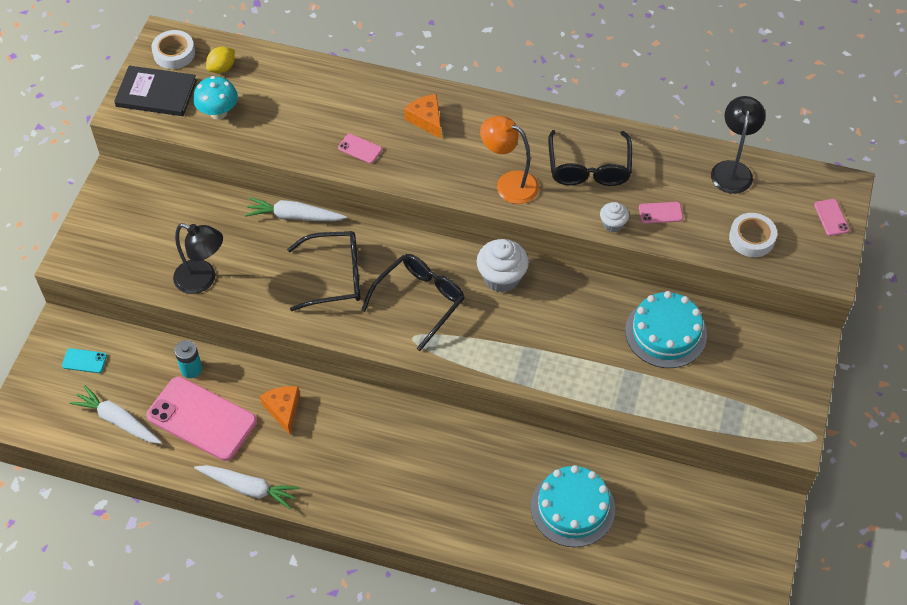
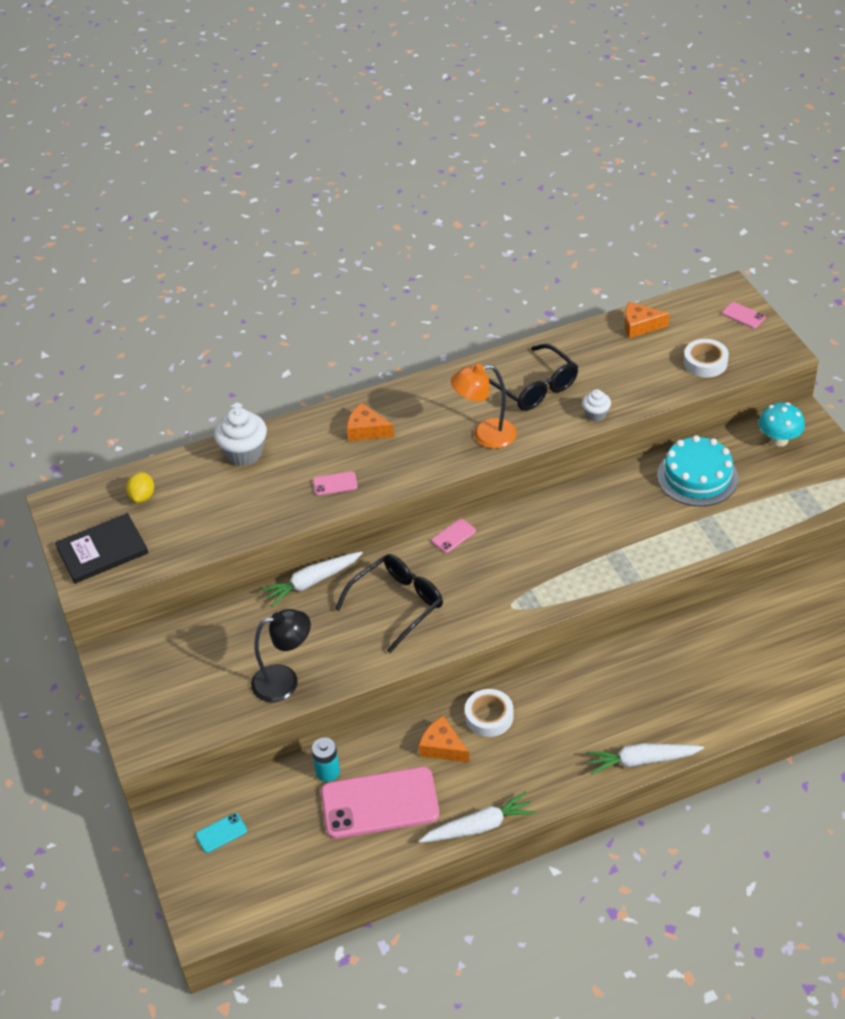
camera: 35 degrees left, 10 degrees down
(118, 421) = (306, 858): white carrot -> white carrot (642, 761)
(174, 53) = (84, 511): white tape -> white tape (489, 716)
(218, 112) = (178, 531): turquoise mushroom -> turquoise mushroom (779, 440)
(420, 301) = (487, 576): black glasses -> none
(501, 278) = (533, 518): white cupcake -> white cupcake (244, 453)
(572, 508) = (746, 656): turquoise cake -> none
(660, 213) = (622, 385): pink phone -> pink phone (453, 536)
(732, 170) = (640, 326): black lamp -> orange cheese

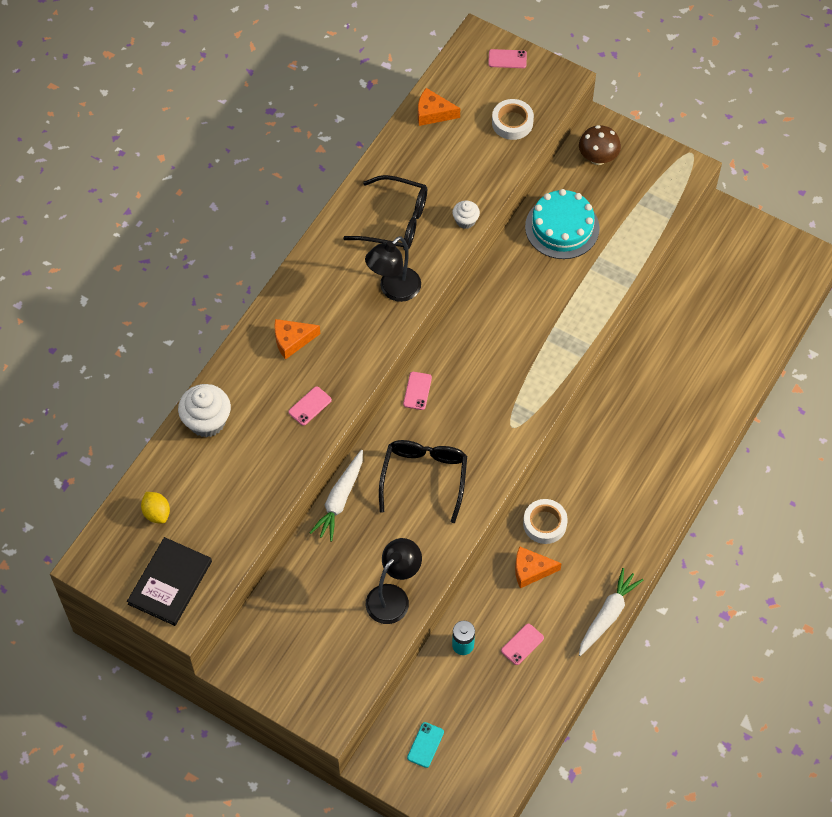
camera: 40 degrees left, 15 degrees up
(380, 803) = (522, 644): pink phone -> pink phone, size x0.42
(485, 435) = (394, 290): orange lamp -> black lamp
(640, 326) = (433, 113): orange cheese -> orange cheese turned 45 degrees clockwise
(642, 761) = (680, 490): white carrot -> none
(779, 440) = (598, 158): turquoise mushroom -> brown mushroom

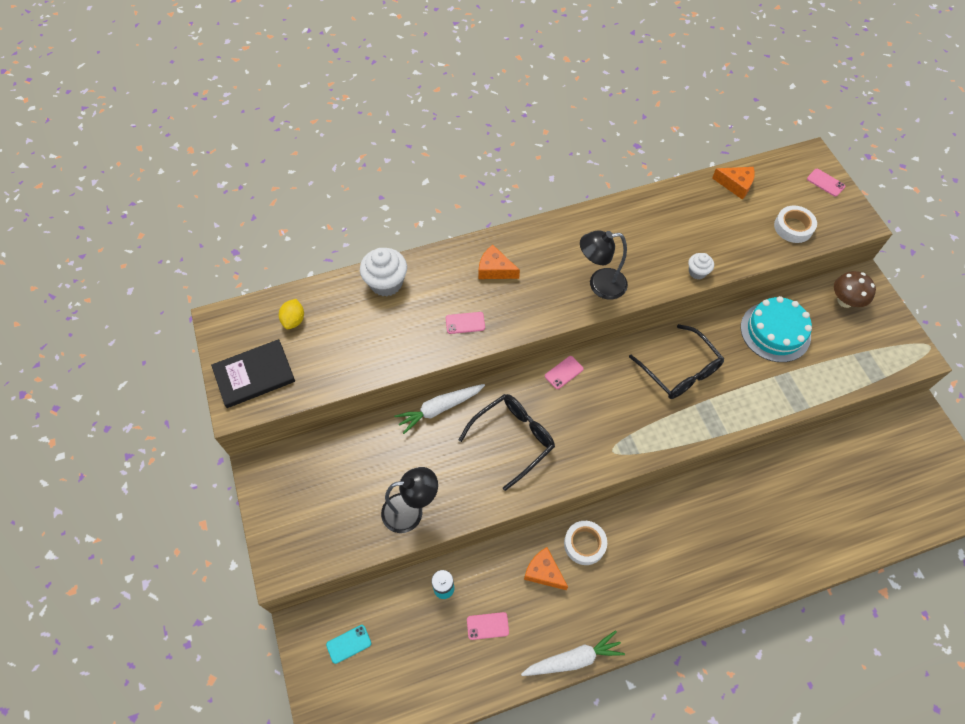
camera: 40 degrees right, 0 degrees up
(396, 221) = (643, 239): black glasses -> black glasses (680, 370)
(433, 113) = (735, 185): orange cheese -> orange cheese turned 150 degrees clockwise

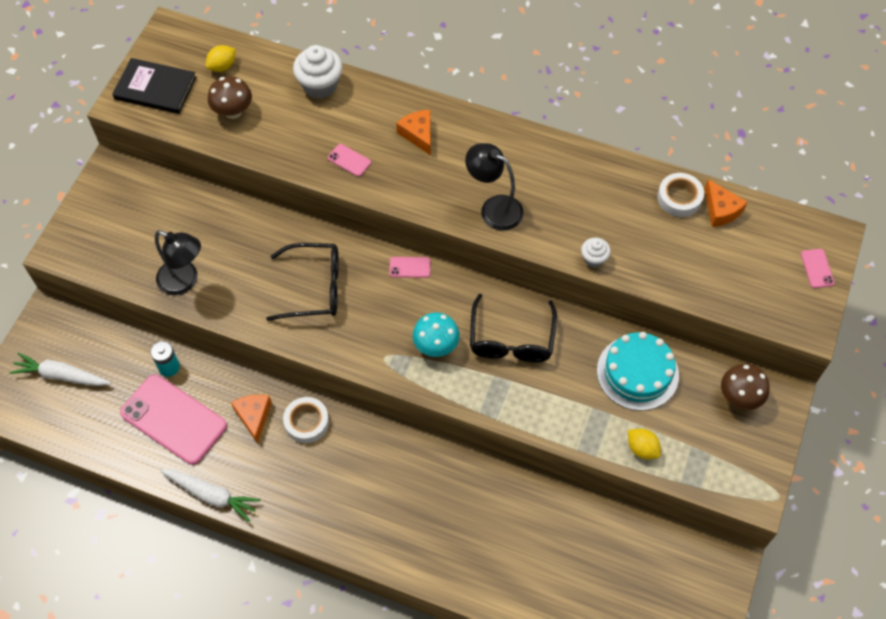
camera: 40 degrees right, 0 degrees up
(338, 349) = (233, 111): none -> brown mushroom
(349, 644) = (67, 350): turquoise phone -> none
(440, 408) = (282, 222): white carrot -> white carrot (62, 375)
(487, 626) = (173, 419): pink phone -> pink phone, size x2.41
(637, 414) = (436, 346): none -> turquoise mushroom
(793, 227) = (733, 285): white tape -> white tape (679, 198)
(829, 379) = (642, 449): none -> yellow lemon

